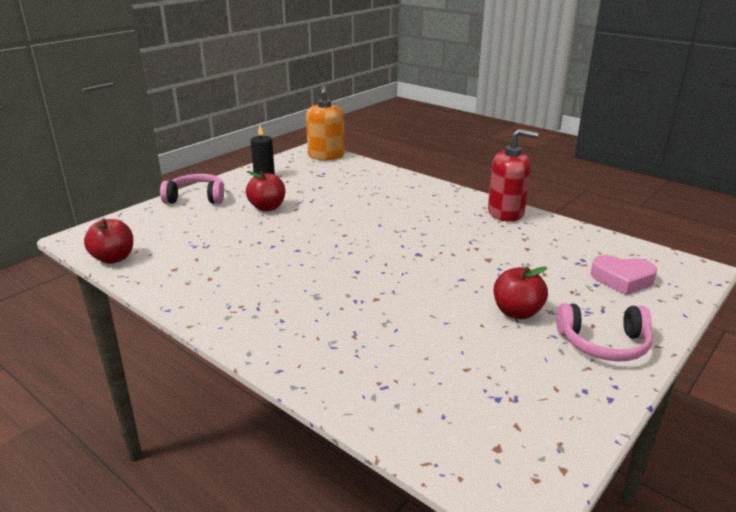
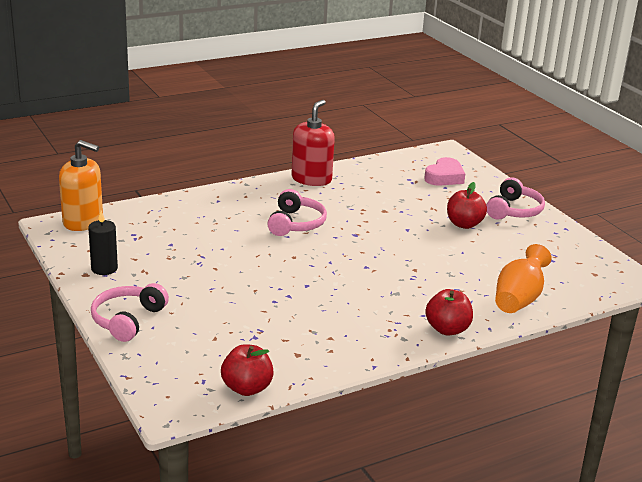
camera: 70 degrees left, 0 degrees up
(267, 207) = (196, 282): red apple -> red apple (447, 329)
(365, 383) = (518, 299): none -> orange vase
(407, 223) = (295, 223): none -> pink headphones

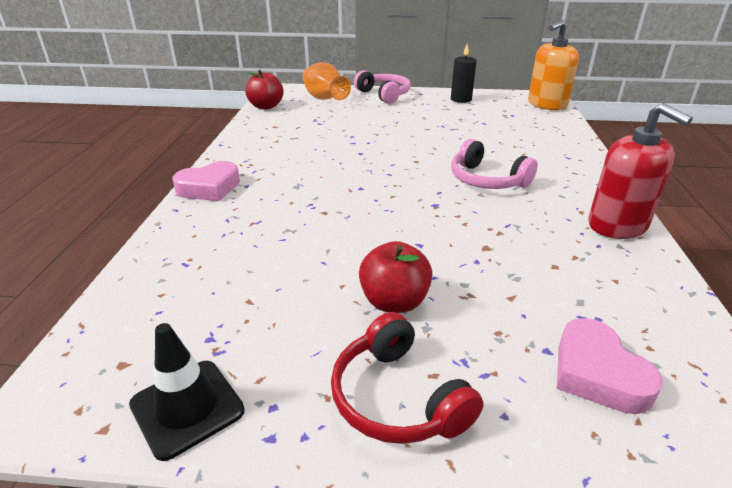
camera: 125 degrees right, 5 degrees up
(447, 329) = (209, 188): red apple -> pink heart
(513, 210) = (398, 397): pink headphones -> red headphones
(518, 299) = (184, 252): orange vase -> orange vase (324, 99)
(583, 249) = (187, 407): none -> black traffic cone

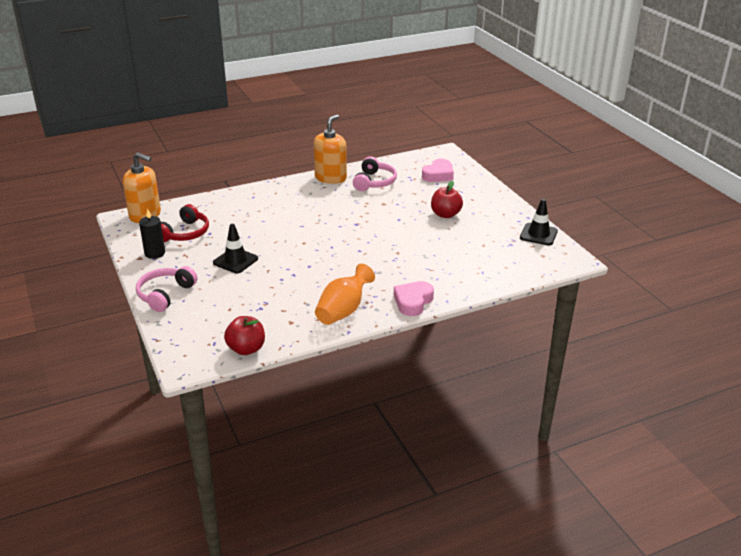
camera: 120 degrees left, 0 degrees up
(209, 188) = (413, 302): pink heart -> pink heart turned 90 degrees counterclockwise
(324, 99) = (200, 323): orange vase -> orange vase (343, 311)
(398, 397) = (488, 202): red headphones -> red headphones (185, 233)
(412, 124) = (235, 261): none -> black traffic cone
(487, 180) = (310, 215): pink headphones -> pink headphones (374, 182)
(617, 225) = (330, 178): red soap dispenser -> orange soap dispenser

